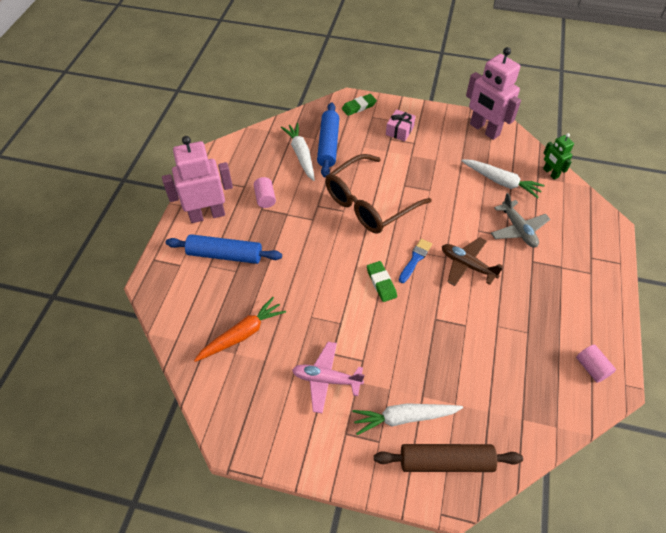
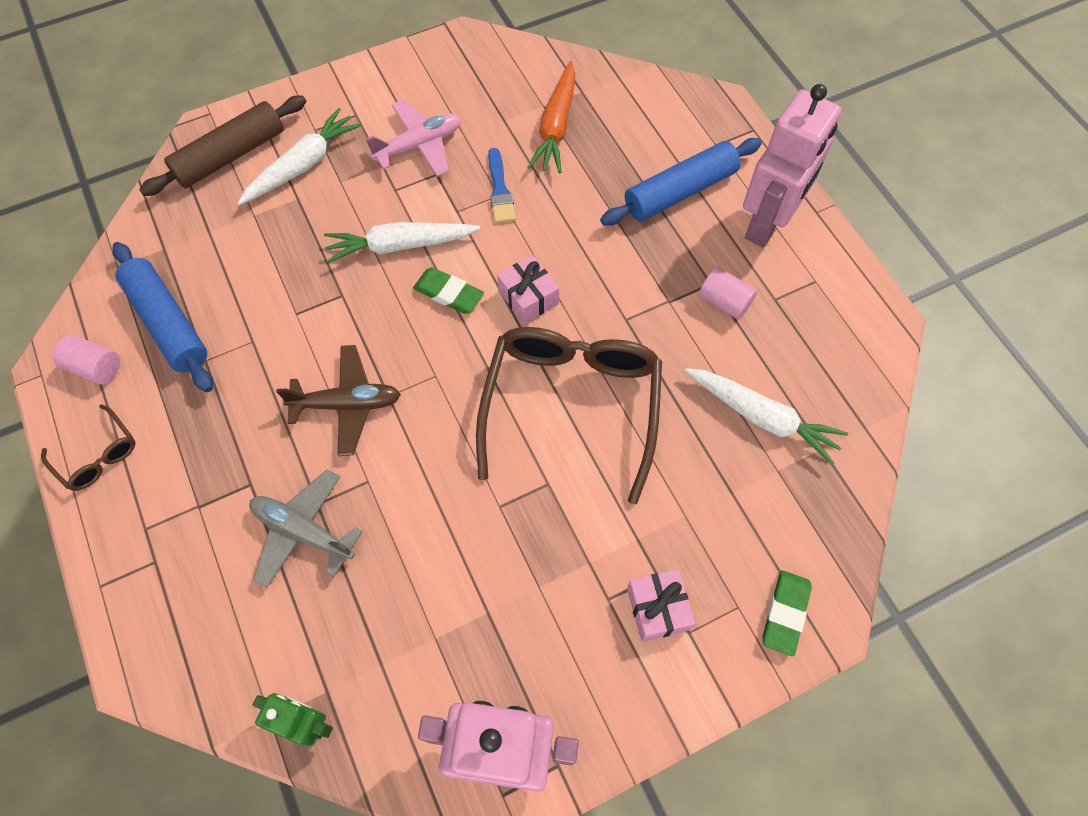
camera: 140 degrees right, 10 degrees up
(328, 145) = (743, 473): blue rolling pin -> blue rolling pin (168, 323)
(346, 256) = (528, 297): none -> pink gift
(415, 259) = (429, 360): blue brush -> blue brush (500, 190)
(501, 182) = (388, 622): white carrot -> white carrot (400, 245)
(604, 319) = (98, 456): none -> brown glasses

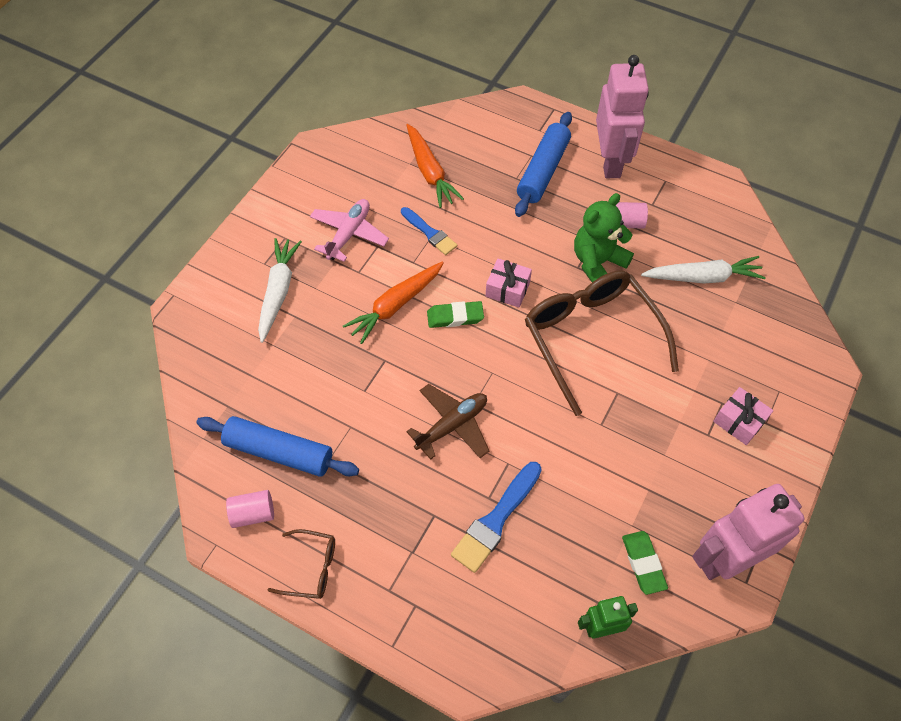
camera: 35 degrees left, 5 degrees down
(231, 155) = (218, 315): brown rolling pin -> none
(303, 531) = (496, 520): grey plane -> blue brush
(400, 245) = (395, 305): white carrot -> orange carrot
(652, 327) = (597, 262): none -> green teddy bear
(785, 613) = (805, 378): green eraser -> green eraser (643, 563)

